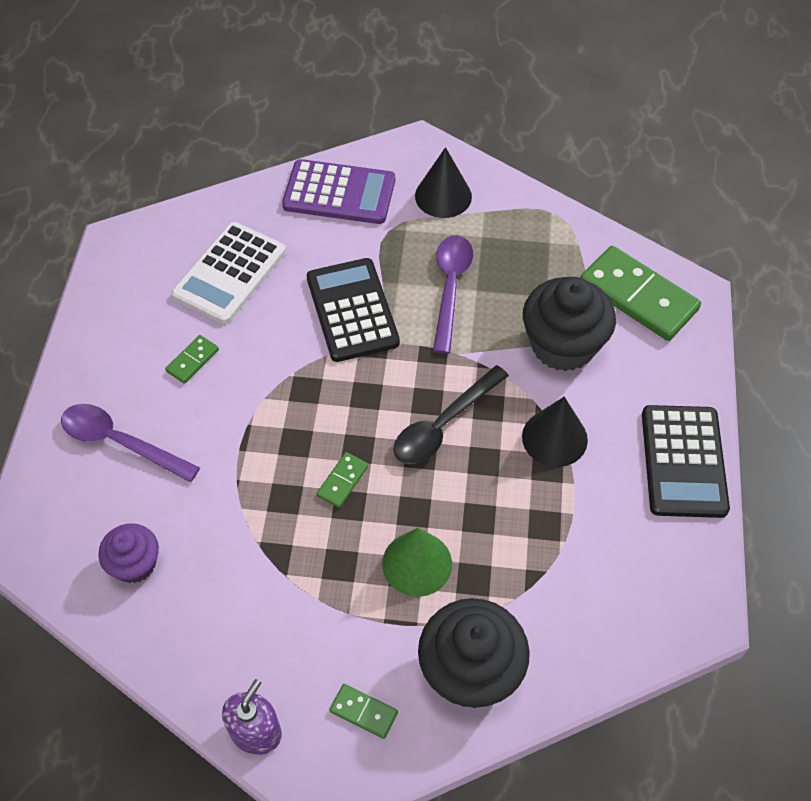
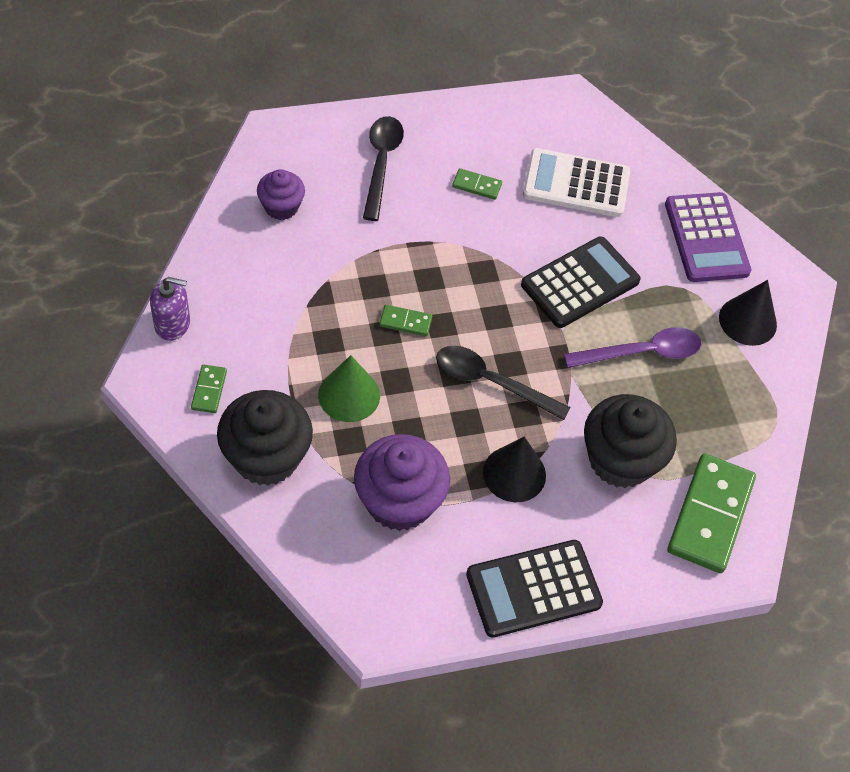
camera: 65 degrees right, 0 degrees up
(120, 442) = (381, 163): purple spoon -> black spoon
(559, 552) = (399, 501): none -> purple cupcake

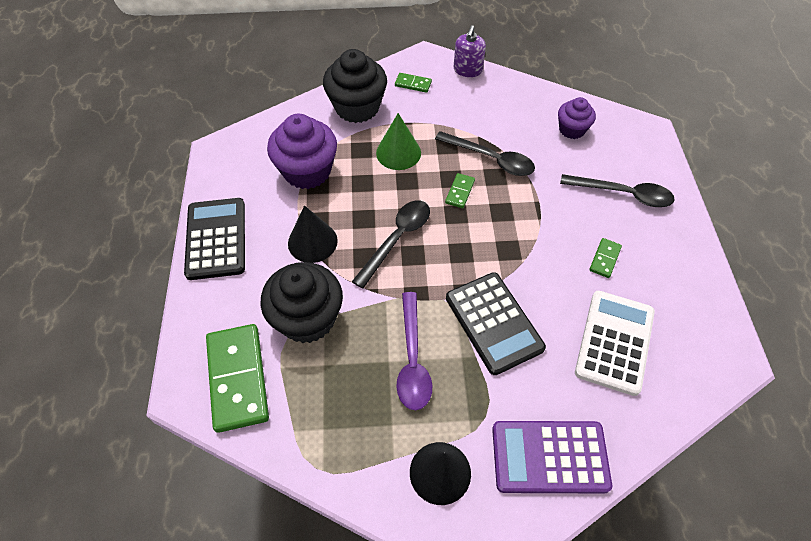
camera: 105 degrees right, 0 degrees up
(345, 291) = (491, 159): none -> black spoon
(710, 515) = (238, 378): green domino -> green domino turned 45 degrees clockwise

